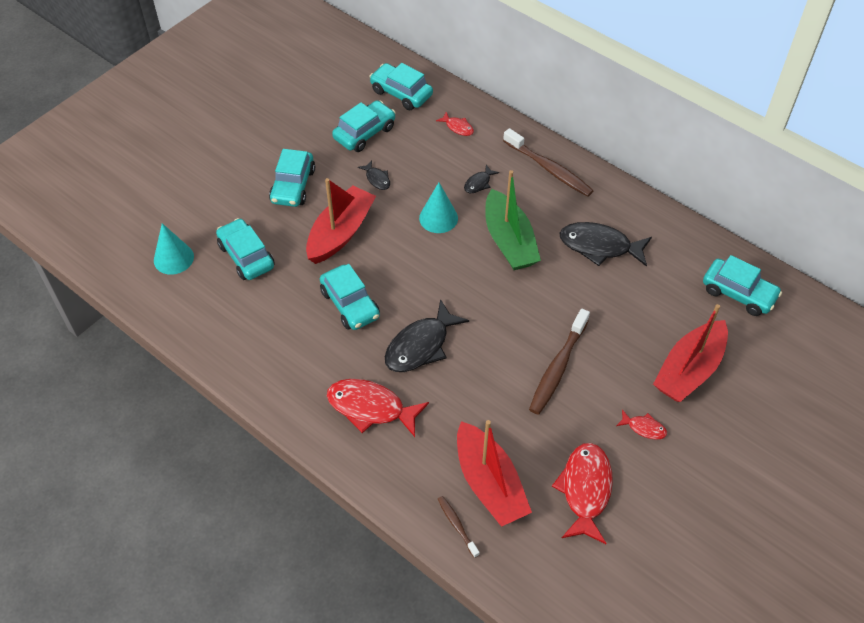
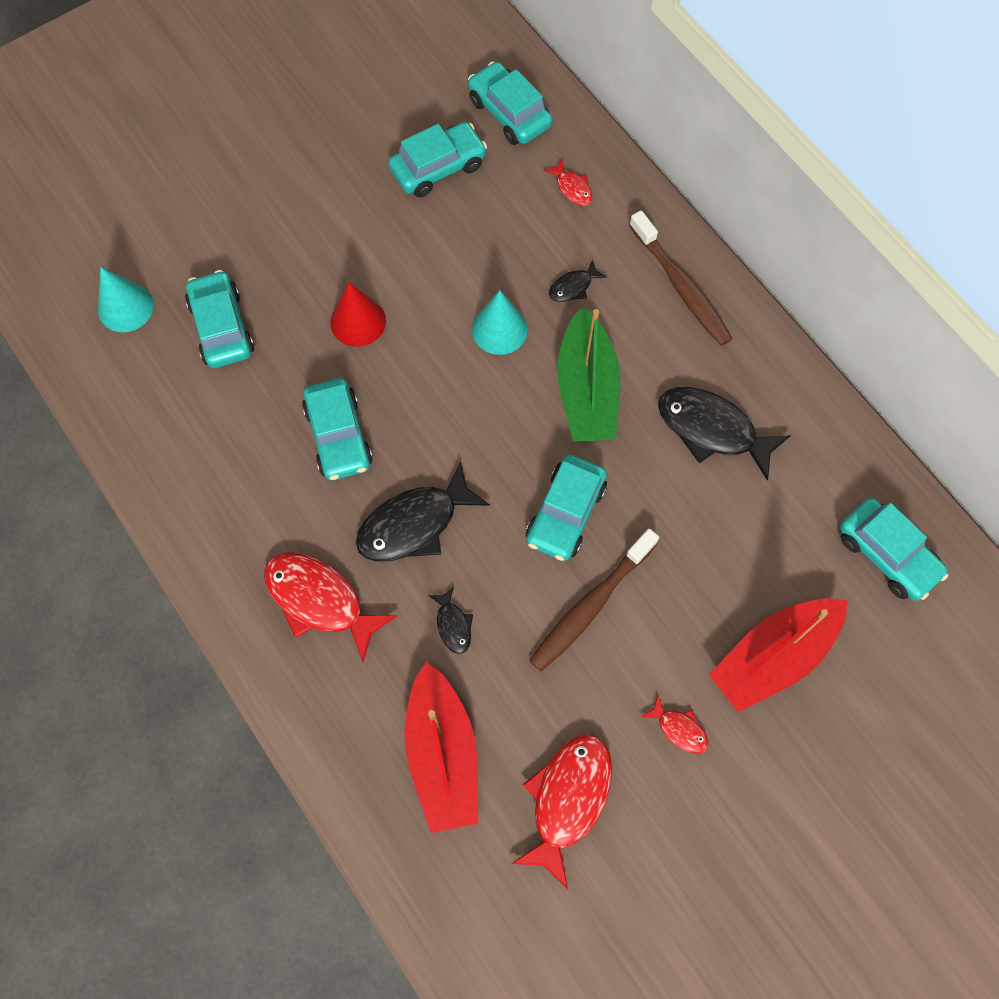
camera: 15 degrees right, 15 degrees up
(293, 186) = (315, 231): turquoise car -> turquoise car (565, 513)
(340, 233) = (358, 321): red boat -> red cone
(377, 179) = (433, 247): black fish -> black fish (453, 625)
(457, 525) = (381, 804): brown toothbrush -> none

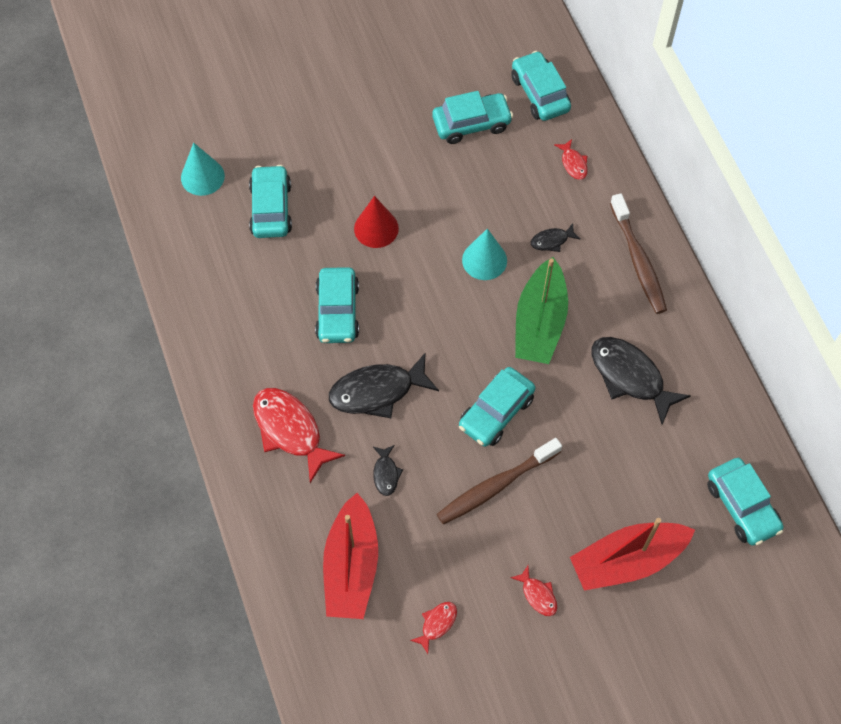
camera: 15 degrees right, 5 degrees down
(568, 799) = (437, 624): red fish -> red fish, size x0.49

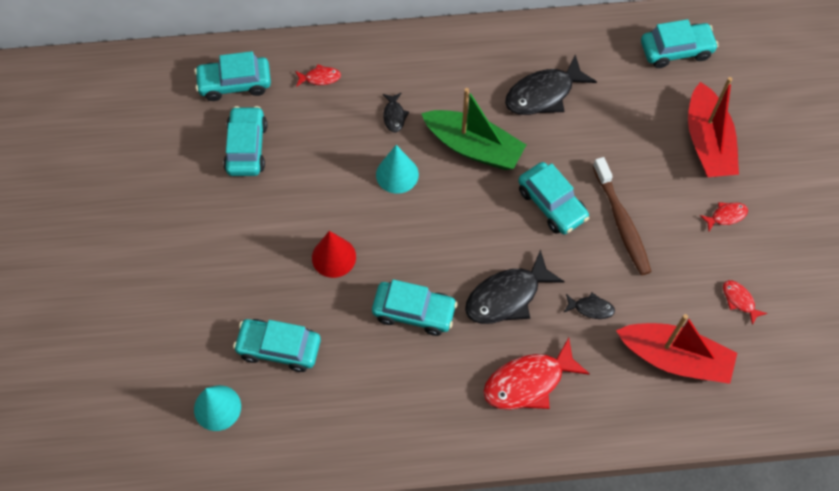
camera: 75 degrees left, 0 degrees up
(377, 391) = (507, 296): black fish -> black fish turned 60 degrees clockwise
(638, 260) = (434, 57): brown toothbrush -> none

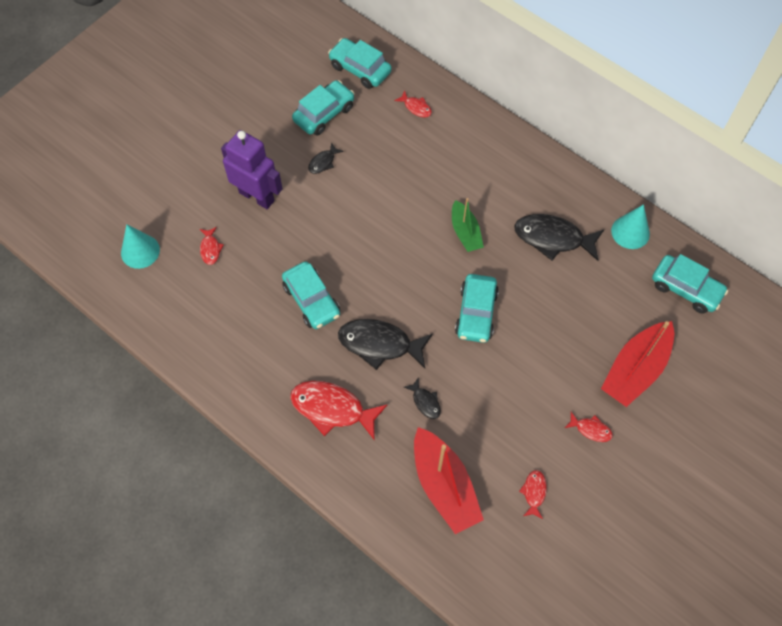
camera: 45 degrees right, 0 degrees up
(268, 268) = (257, 196): none -> purple robot
(279, 348) = (210, 249): turquoise car -> red fish
(333, 257) = (301, 224): red cone -> none
(394, 116) = (436, 169): black fish -> black fish (323, 162)
(397, 174) = (396, 207): turquoise cone -> turquoise cone (630, 232)
(473, 147) = (465, 232): green boat -> green boat, size x0.61
(621, 222) = (510, 367): brown toothbrush -> none

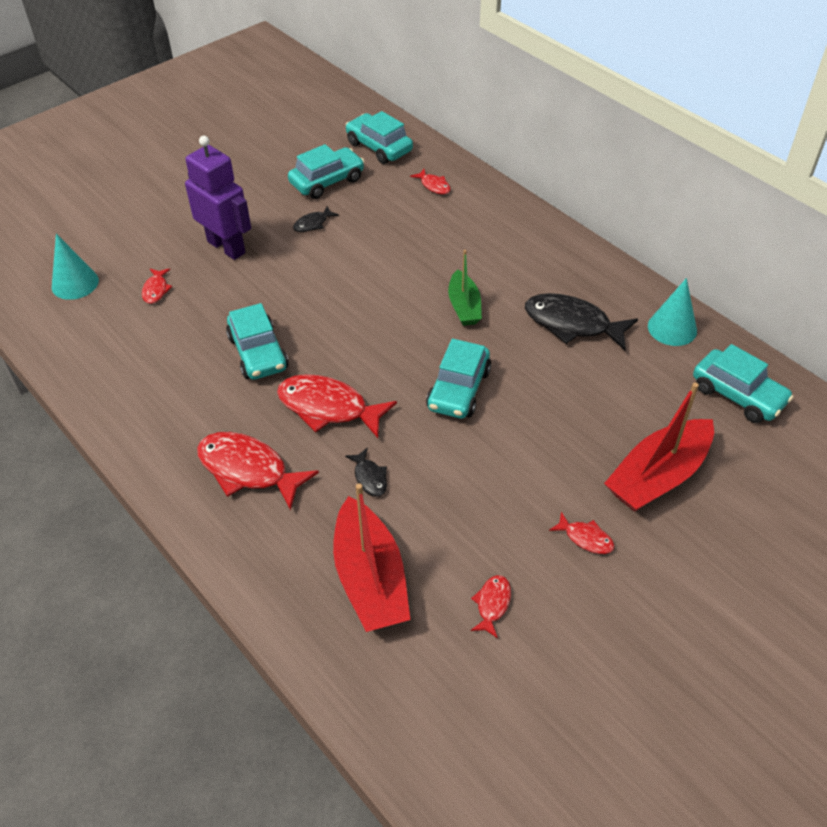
camera: 10 degrees right, 15 degrees down
(379, 344) = (328, 408): black fish -> red fish

